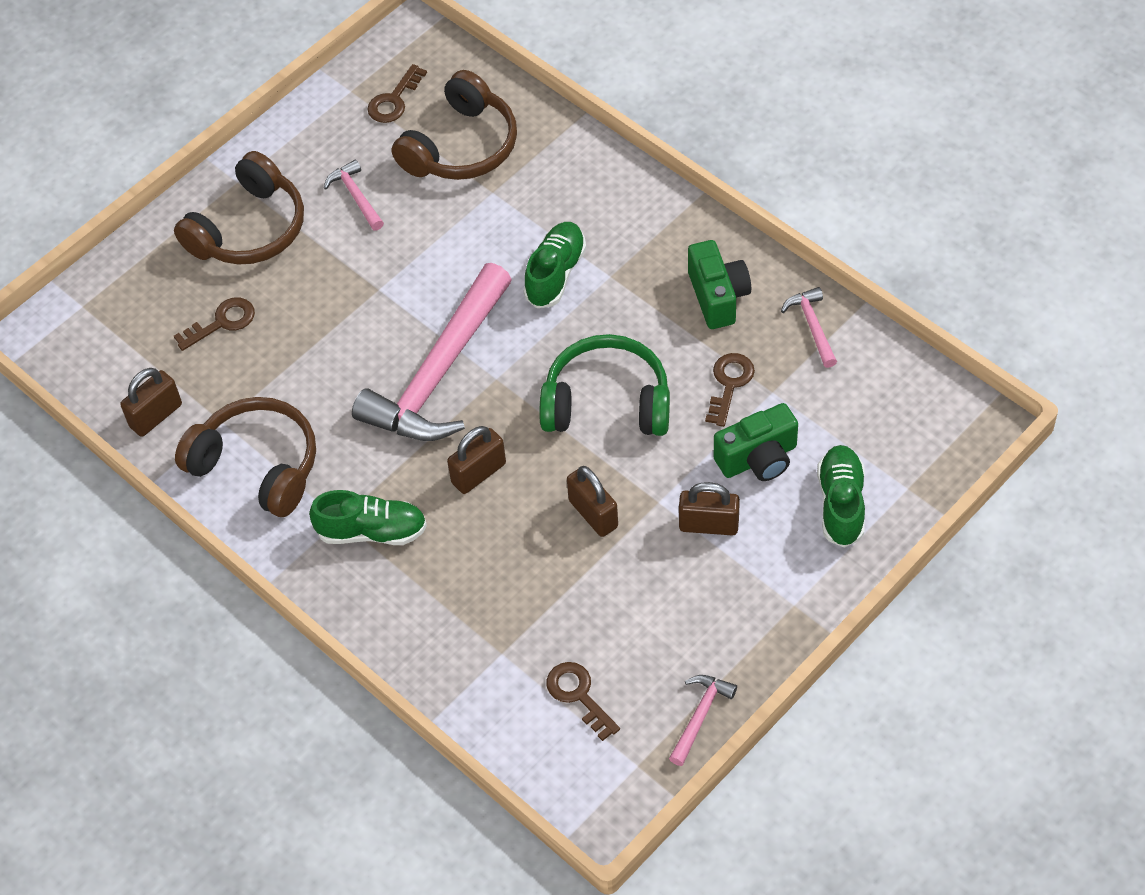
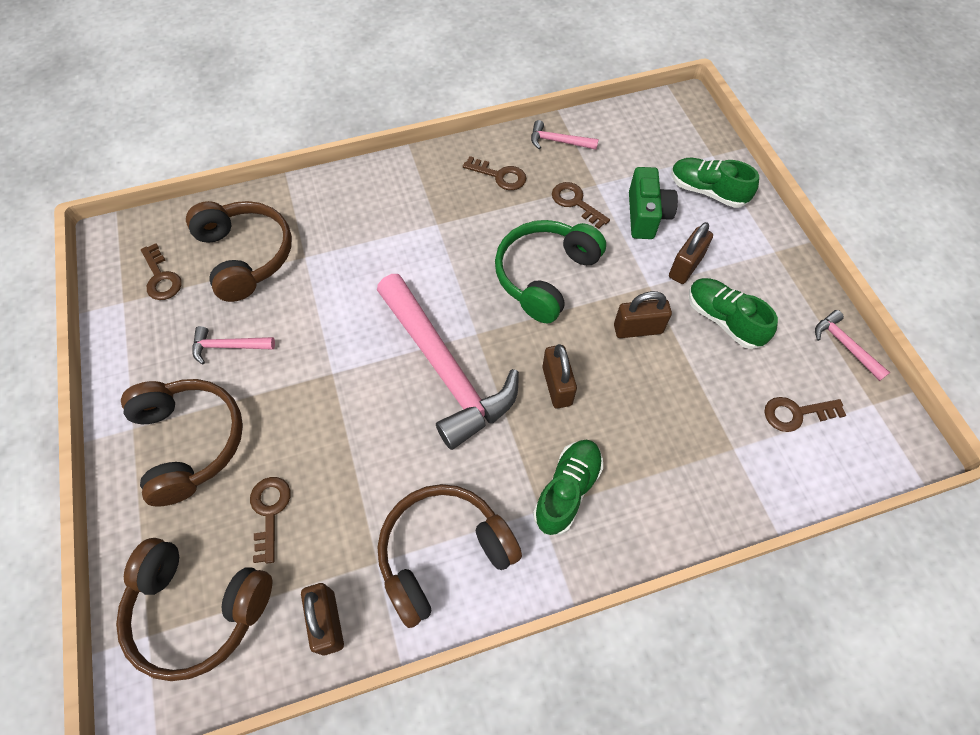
camera: 65 degrees left, 5 degrees up
(117, 325) = (198, 610): none -> brown headphones
(555, 274) = (410, 253): green shoe -> green shoe (723, 320)
(718, 296) = (499, 176): green camera -> brown key

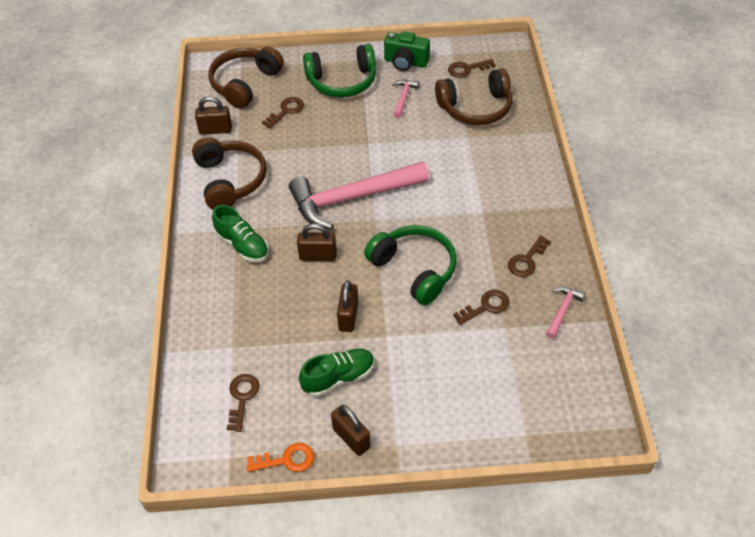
camera: 105 degrees right, 10 degrees down
(190, 442) = (342, 81): brown headphones -> green headphones
(269, 512) = (286, 111): brown key -> brown key turned 60 degrees counterclockwise
(646, 216) = (460, 355): green camera -> green camera (405, 62)
(685, 267) = (398, 367): brown padlock -> brown padlock (351, 438)
(707, 191) = (479, 413): green shoe -> none
(844, 345) = (286, 460): pink hammer -> orange key

